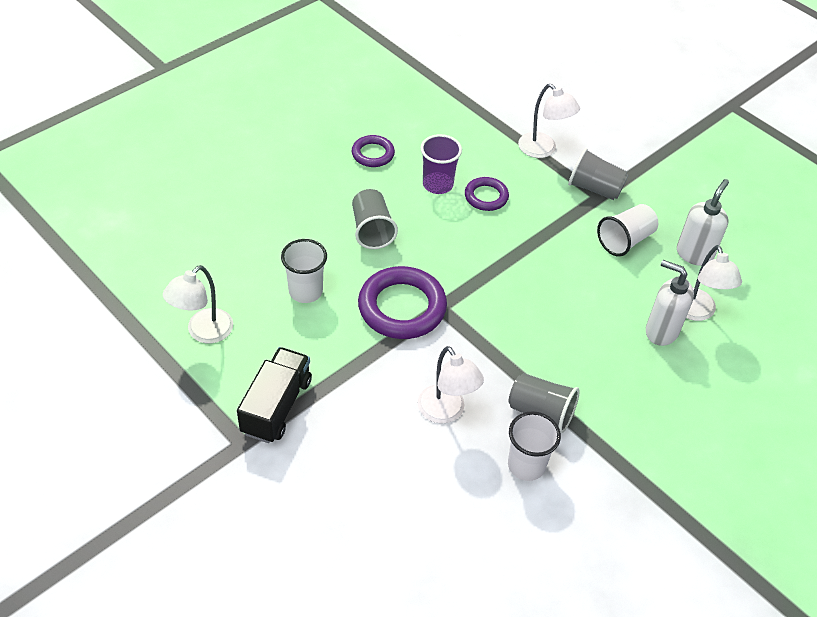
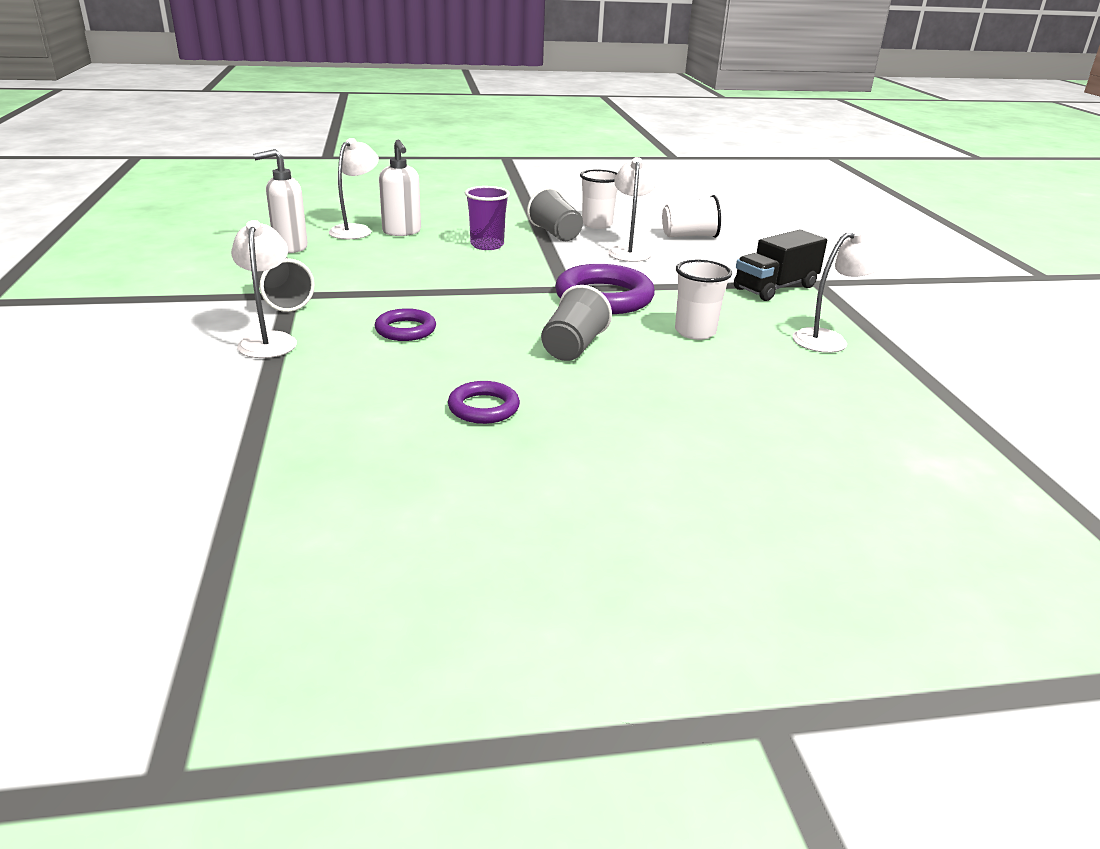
camera: 145 degrees left, 20 degrees down
(437, 184) = (444, 355): purple cup -> purple cup (487, 245)
(625, 240) = (329, 268): white cup -> white cup (689, 236)

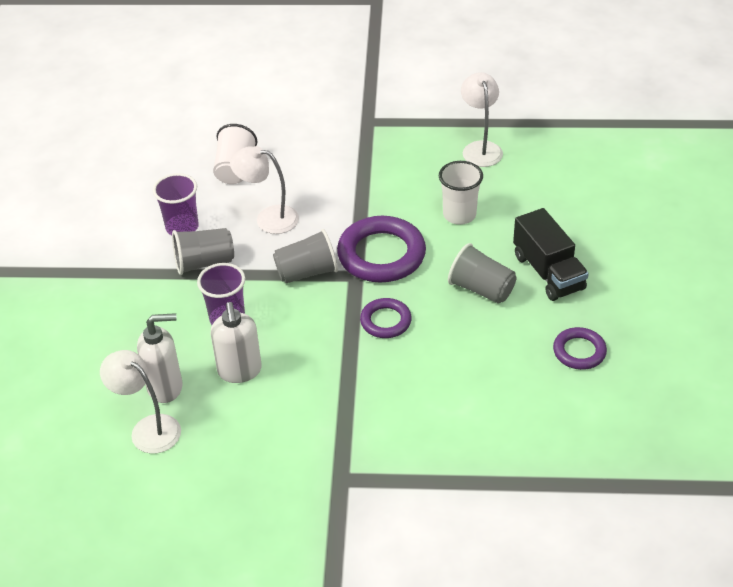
camera: 75 degrees left, 15 degrees up
(269, 340) = (449, 488): white lamp -> none
(282, 300) = (353, 484): grey cup -> grey cup (307, 272)
(290, 247) = (195, 488): white soap dispenser -> white soap dispenser (240, 371)
(405, 330) = (436, 391): purple ring -> purple ring (385, 321)
(597, 224) = (182, 227): white cup -> purple cup
(775, 288) = (376, 148): black truck -> black truck (548, 272)

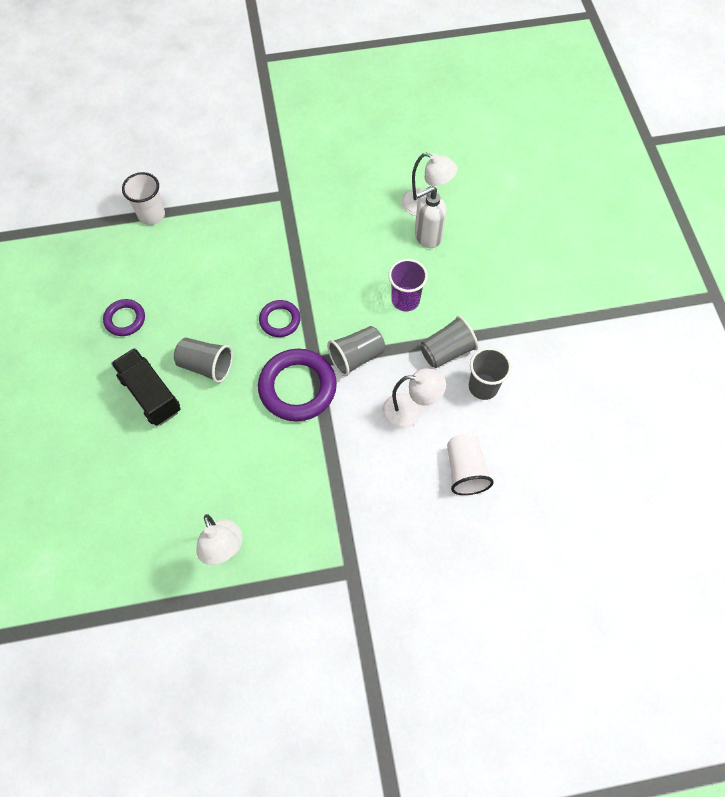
camera: 165 degrees right, 20 degrees up
(182, 227) = (483, 387): purple cup -> grey cup
(240, 371) = (379, 258): white soap dispenser -> none
(459, 215) = (235, 448): white cup -> white cup (151, 215)

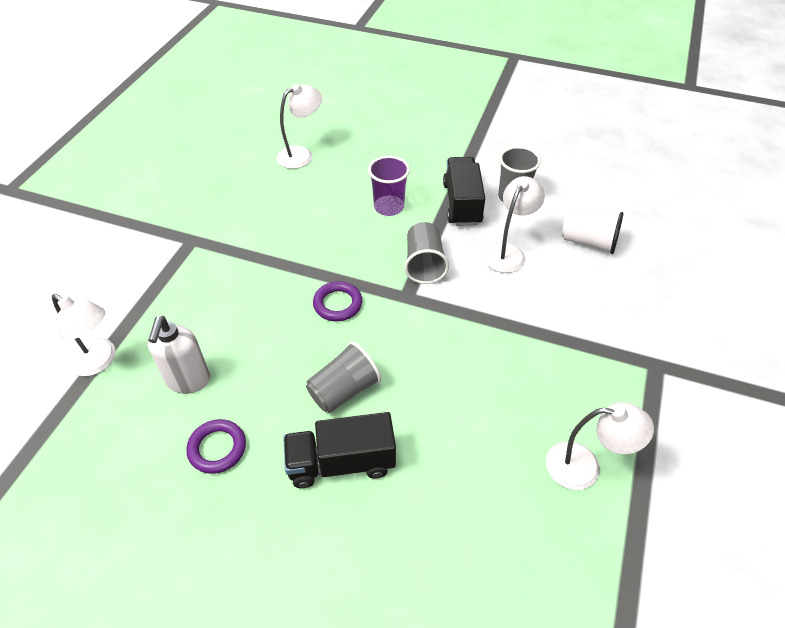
camera: 60 degrees left, 15 degrees down
(151, 215) = (99, 362): white cup -> white lamp
(297, 387) = (427, 322): purple ring -> none
(427, 236) = (335, 167): white soap dispenser -> white soap dispenser (188, 380)
(446, 351) = (462, 204): grey cup -> black truck

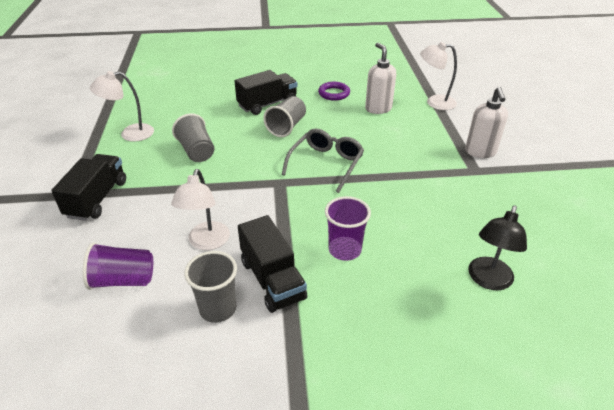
camera: 155 degrees right, 10 degrees down
(157, 259) = (480, 152): none -> white soap dispenser
(301, 154) = (488, 280): white lamp -> black lamp
(338, 304) = (326, 164): purple ring -> grey glasses
(424, 264) = (279, 209): grey cup -> grey cup (197, 151)
(588, 242) = (123, 280): white cup -> purple cup
(623, 345) = (97, 199): none -> black truck

